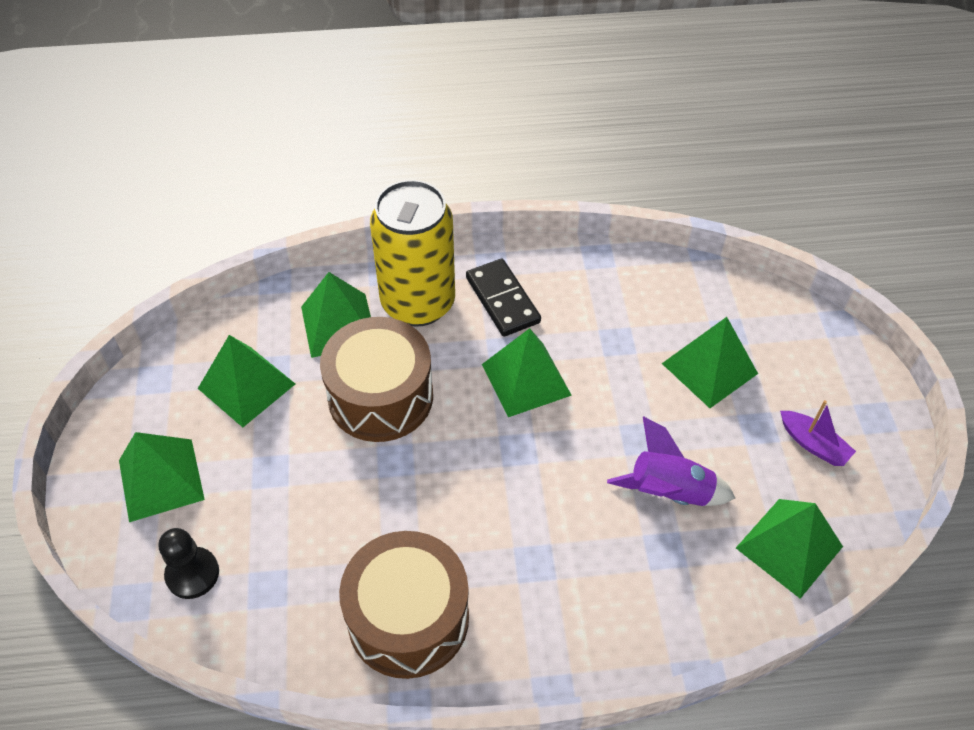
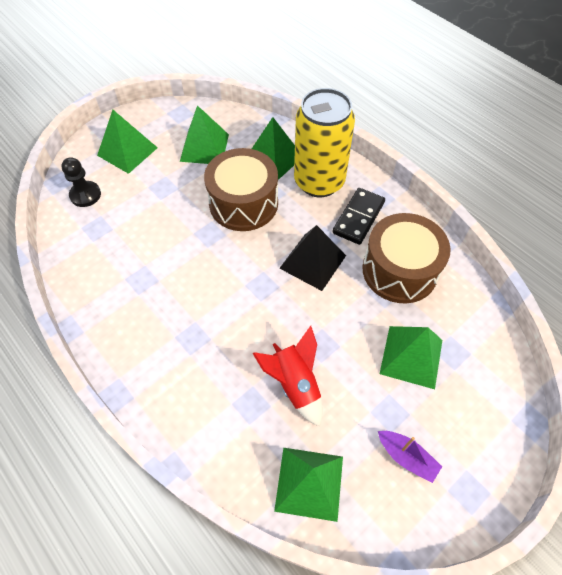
camera: 55 degrees right, 5 degrees up
(408, 618) = (118, 297): brown drum -> brown drum (399, 270)
(526, 379) = (313, 262): green pyramid -> black pyramid
(669, 492) = (295, 384): purple rocket -> red rocket
(813, 444) = (406, 457): purple boat -> purple boat turned 60 degrees counterclockwise

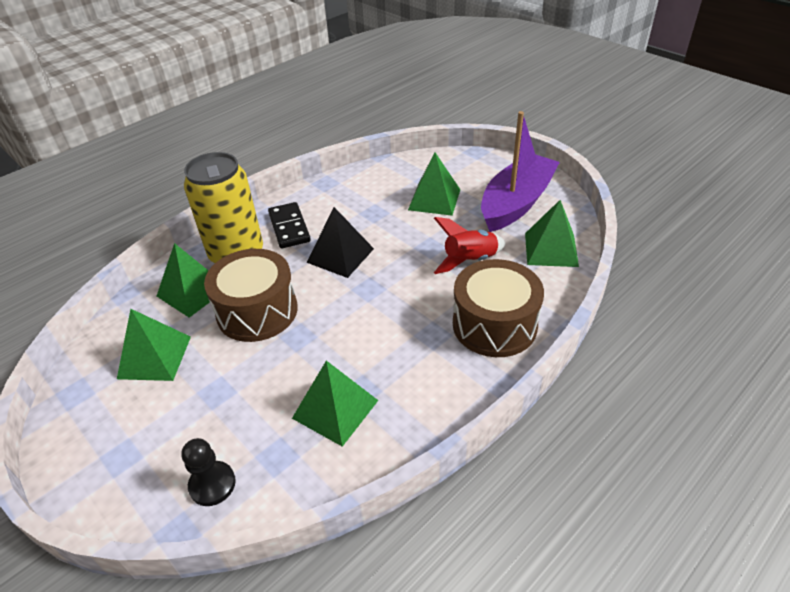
camera: 90 degrees left, 15 degrees down
(127, 151) = (134, 446): green pyramid -> green pyramid (335, 409)
(358, 218) = (289, 227): black domino -> black domino turned 45 degrees clockwise
(399, 270) = (351, 204): brown drum -> brown drum (494, 324)
(406, 457) = (516, 203): purple boat -> purple boat, size x2.41

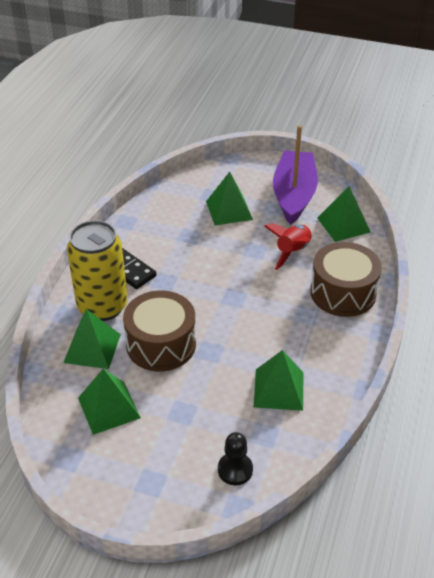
camera: 30 degrees left, 0 degrees up
(340, 255) = (190, 279): black pyramid -> none

